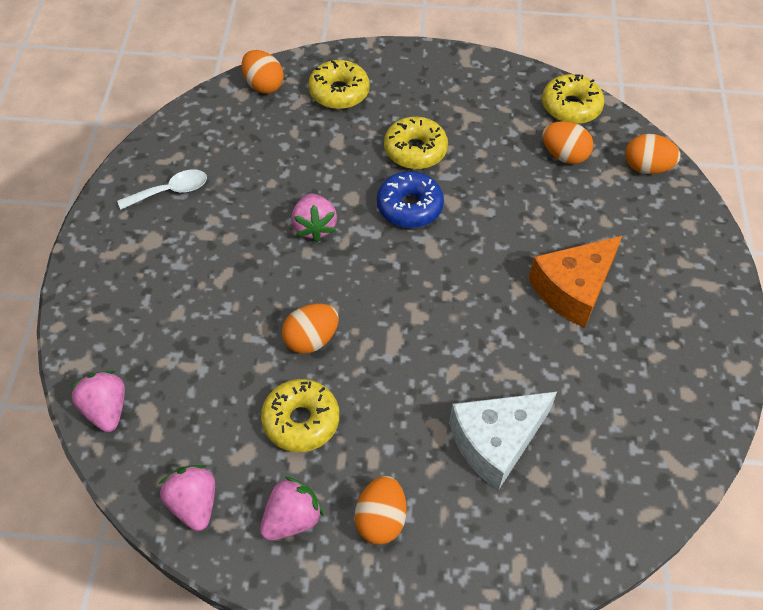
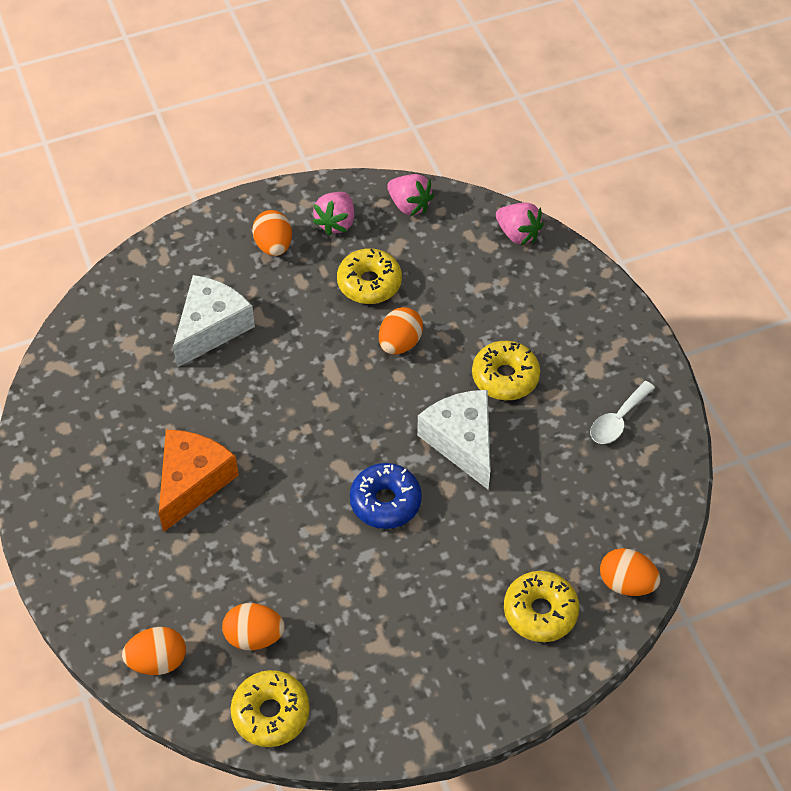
camera: 155 degrees right, 0 degrees up
(314, 227) = (462, 442): pink strawberry -> white cheese
(415, 150) = (415, 571): yellow donut -> yellow donut (505, 377)

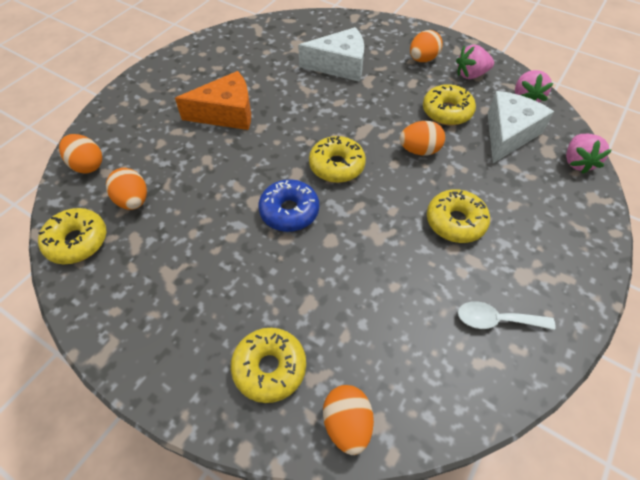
camera: 55 degrees right, 0 degrees up
(360, 426) = (336, 166): none -> yellow donut
(462, 442) = (376, 227): white cheese -> white cheese (508, 134)

